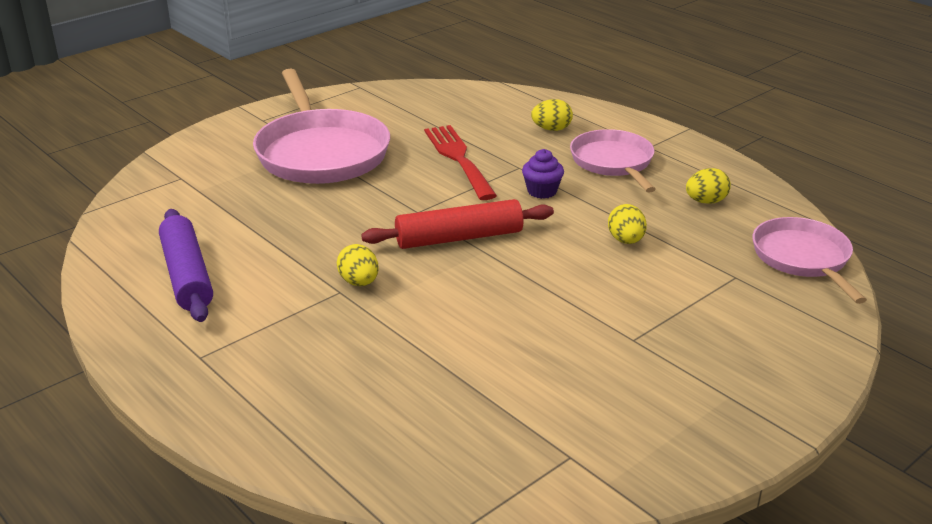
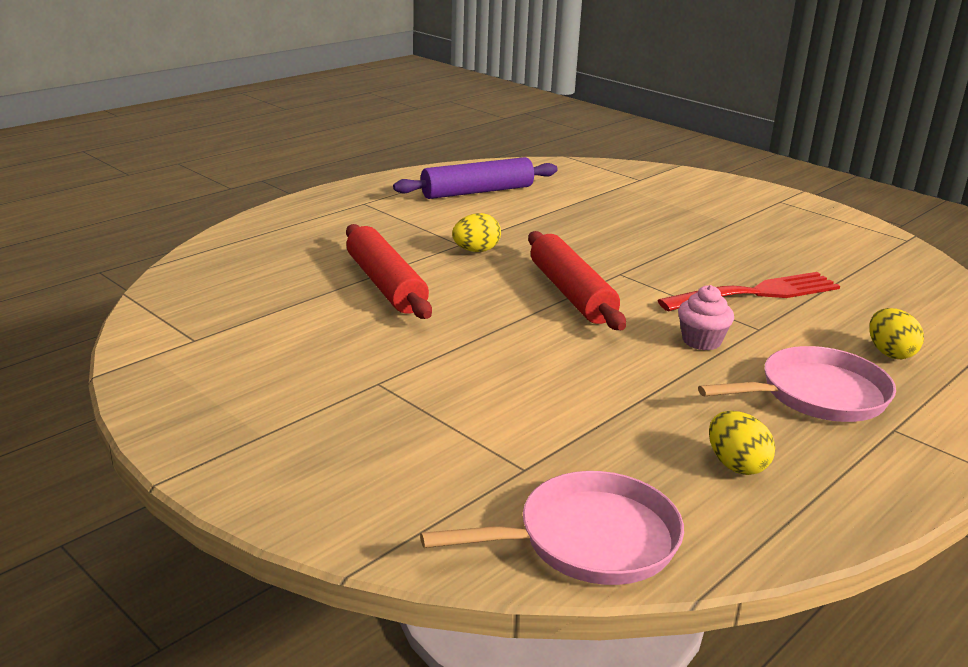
camera: 85 degrees right, 5 degrees down
(321, 152) = (724, 227): pink pan -> none
(439, 337) = (385, 284): none -> red rolling pin
(542, 191) = (701, 341): purple cupcake -> pink cupcake
(626, 240) = (596, 391): yellow egg -> none

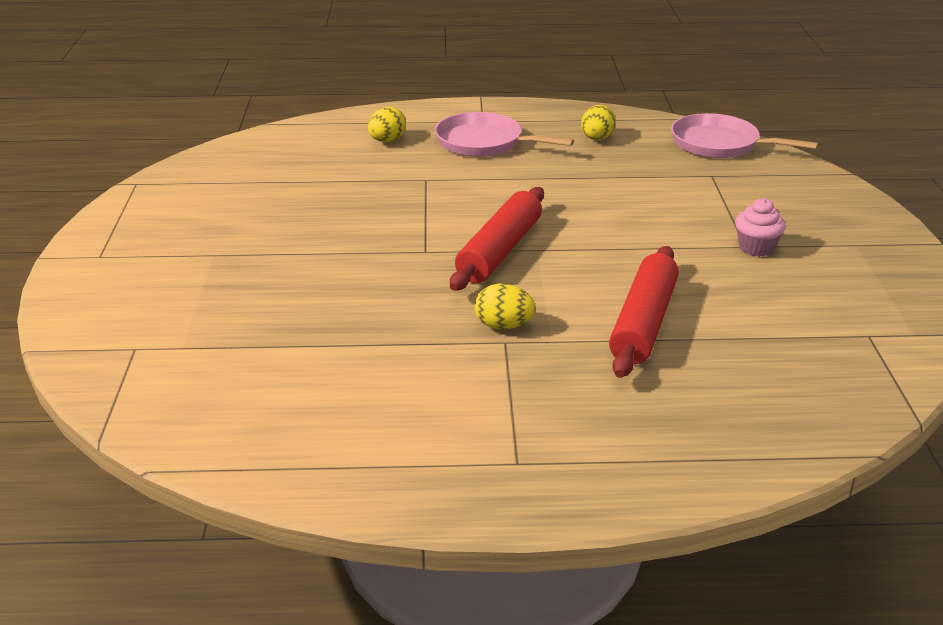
camera: 135 degrees left, 5 degrees up
(477, 192) = (351, 416): purple rolling pin -> none
(701, 341) = (481, 187): pink cupcake -> pink cupcake (756, 248)
(756, 293) = (366, 197): red fork -> none

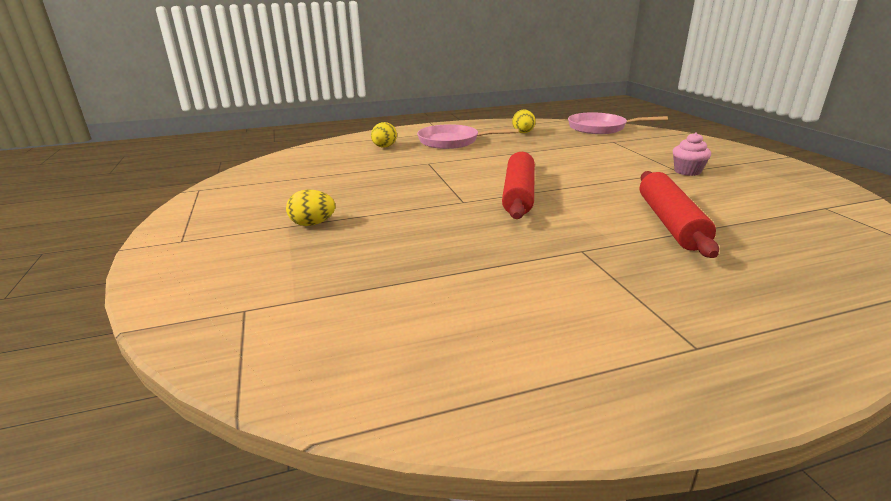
camera: 15 degrees left, 5 degrees down
(503, 326) = (569, 240): yellow egg -> yellow egg (313, 224)

